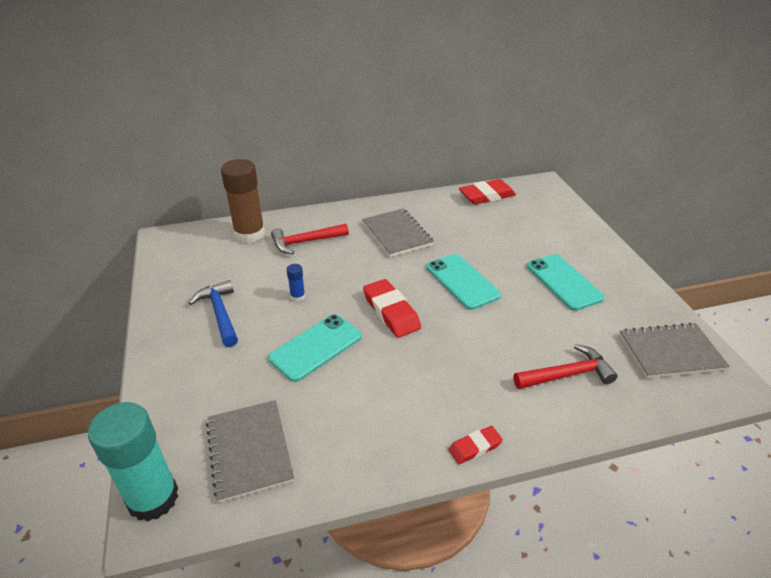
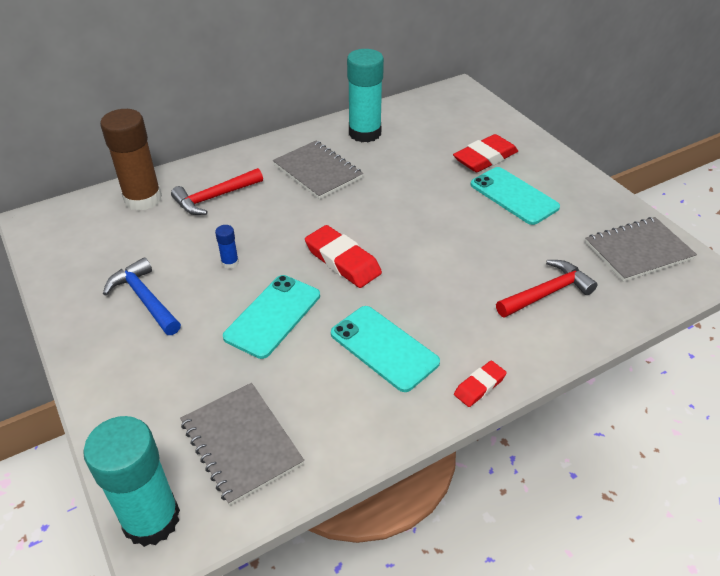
camera: 15 degrees left, 5 degrees up
(448, 208) = (364, 133): none -> turquoise glue stick
(462, 281) = (408, 213): turquoise phone -> turquoise phone (384, 348)
(487, 196) = (402, 112): red eraser -> red eraser (485, 158)

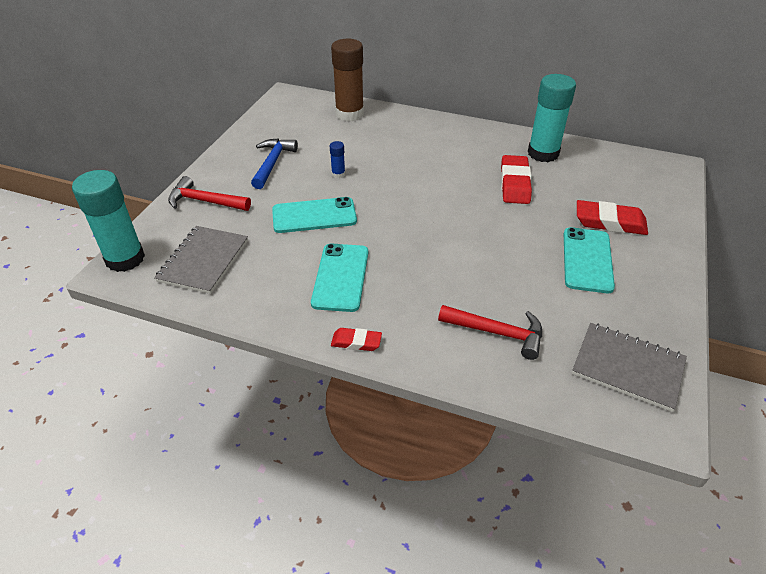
camera: 50 degrees right, 0 degrees up
(215, 197) = (386, 135): red hammer -> red hammer (205, 201)
(317, 171) = (470, 157): grey notebook -> none
(342, 261) = (398, 216): red eraser -> red eraser (514, 183)

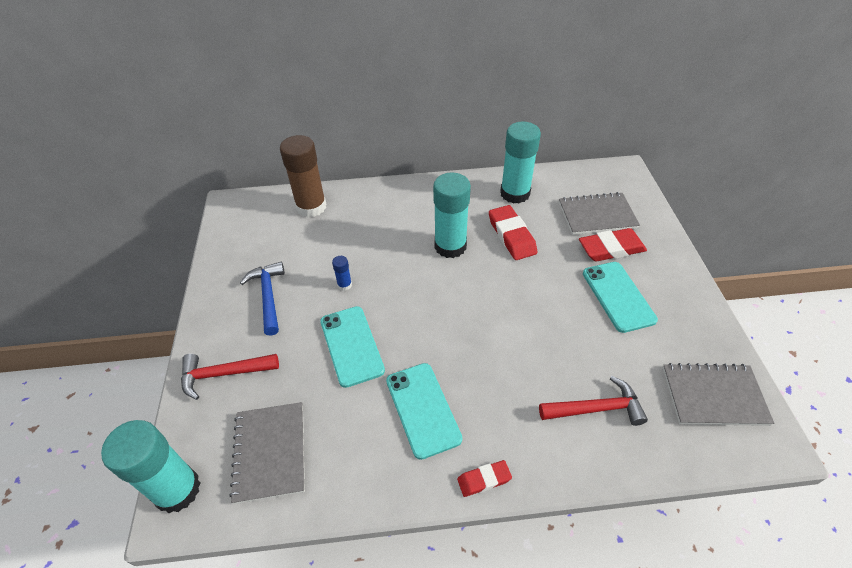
camera: 25 degrees left, 5 degrees up
(314, 216) = (351, 345): turquoise phone -> turquoise phone turned 75 degrees counterclockwise
(450, 174) = (450, 246): none -> turquoise glue stick
(615, 193) = (597, 215): none -> grey notebook

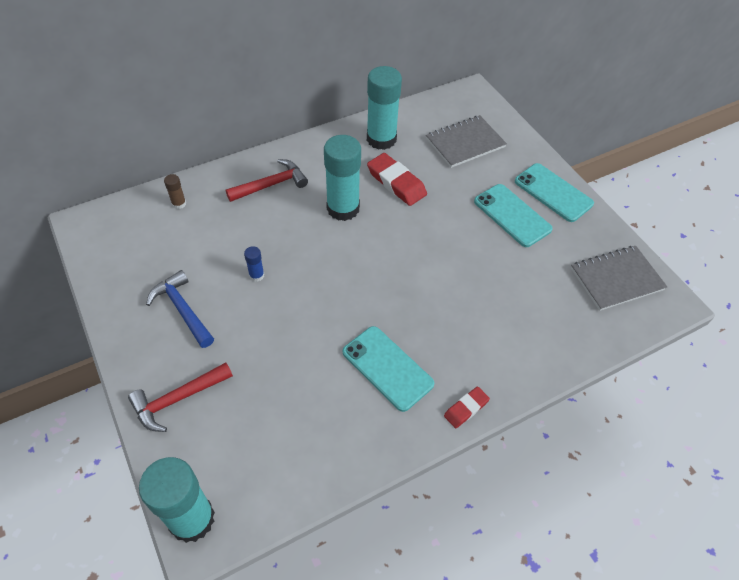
camera: 25 degrees left, 5 degrees up
(270, 452) = (265, 453): grey notebook -> none
(311, 207) = (179, 204): brown glue stick -> brown glue stick, size x0.42
(351, 345) = (293, 332): turquoise phone -> turquoise phone (553, 192)
(596, 409) = (531, 319): red hammer -> red hammer (271, 185)
(611, 248) = (489, 172): red eraser -> none

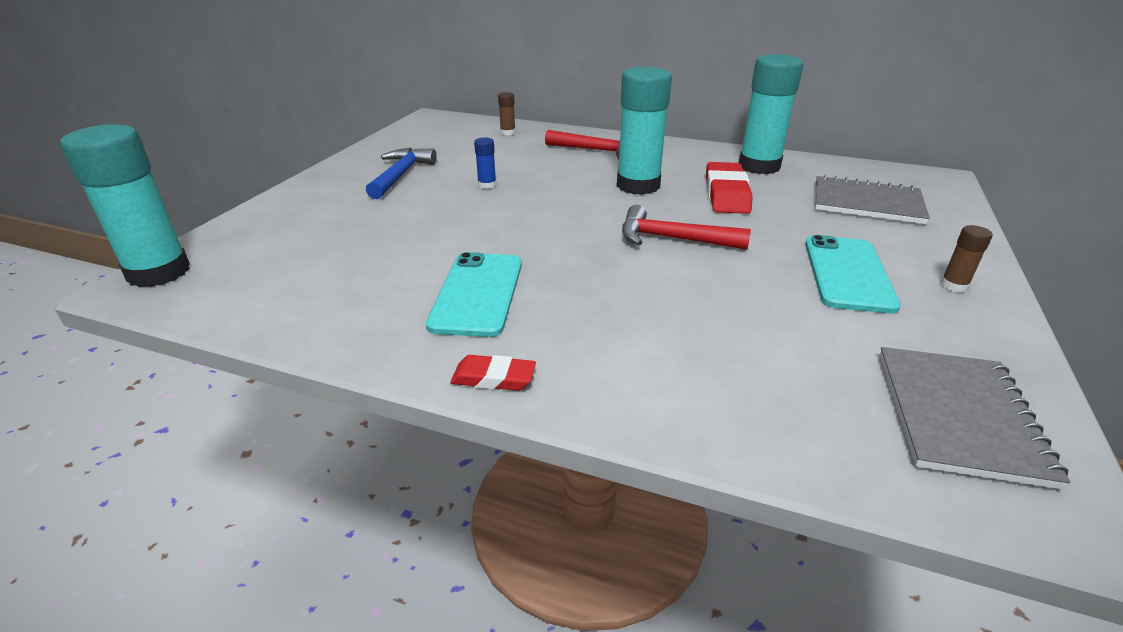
camera: 50 degrees right, 20 degrees down
(178, 399) = (299, 211): red hammer -> red hammer (673, 239)
(553, 192) = (954, 285): turquoise phone -> brown glue stick
(616, 279) = (958, 415): grey notebook -> grey notebook turned 75 degrees clockwise

